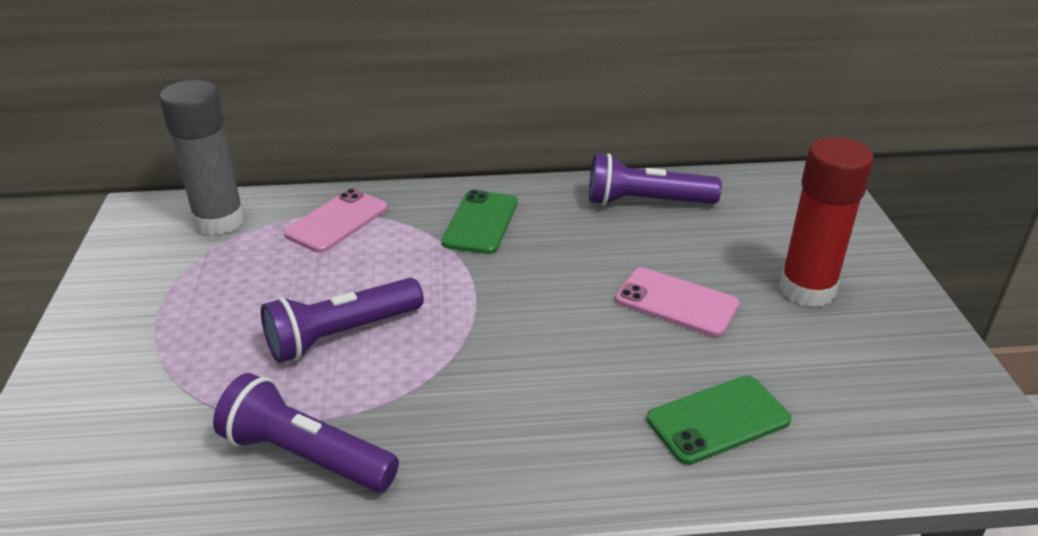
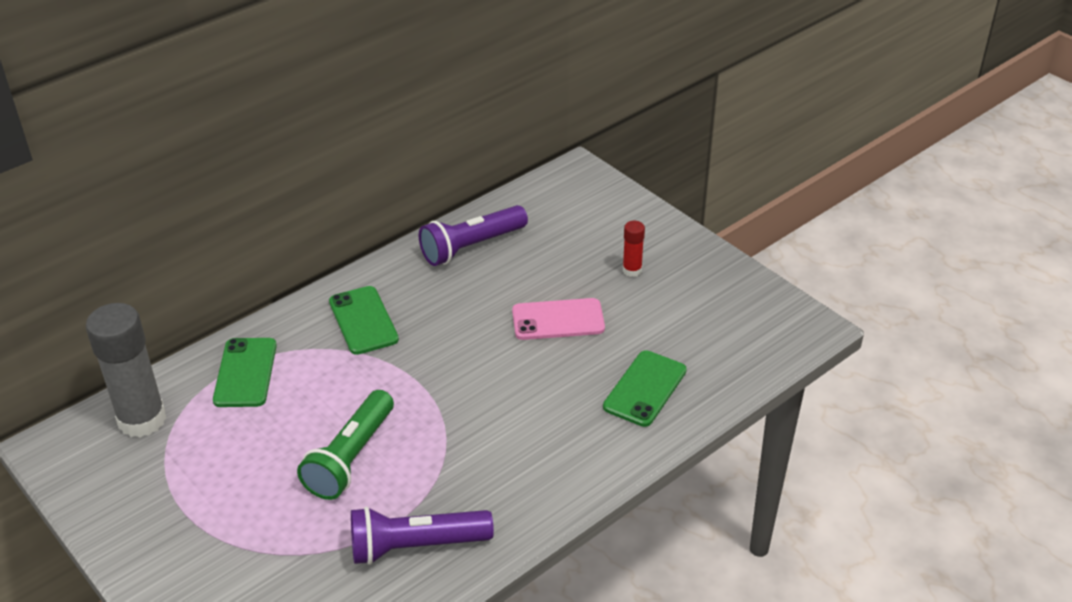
camera: 35 degrees left, 5 degrees up
(337, 221) = (245, 373): pink phone -> green phone
(341, 335) = (350, 458): purple flashlight -> green flashlight
(807, 289) = (632, 270): red glue stick -> red glue stick, size x0.46

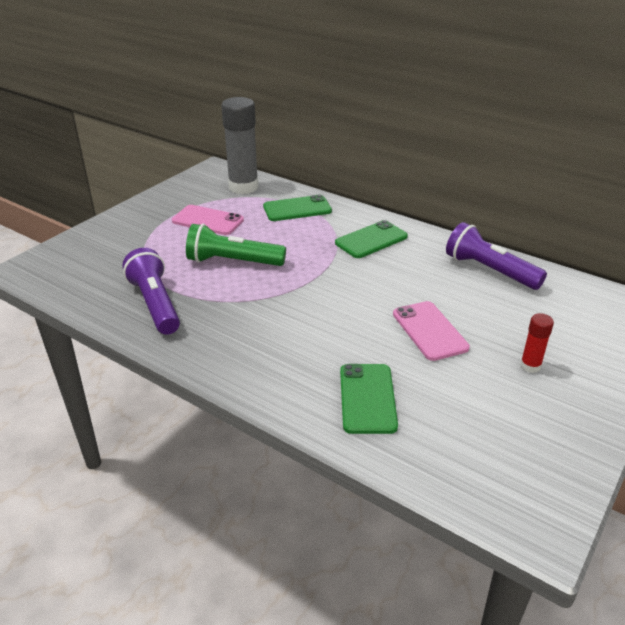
camera: 75 degrees right, 5 degrees down
(224, 472) = (208, 220): none -> pink phone
(645, 388) = (367, 398): green phone -> green phone turned 75 degrees clockwise

